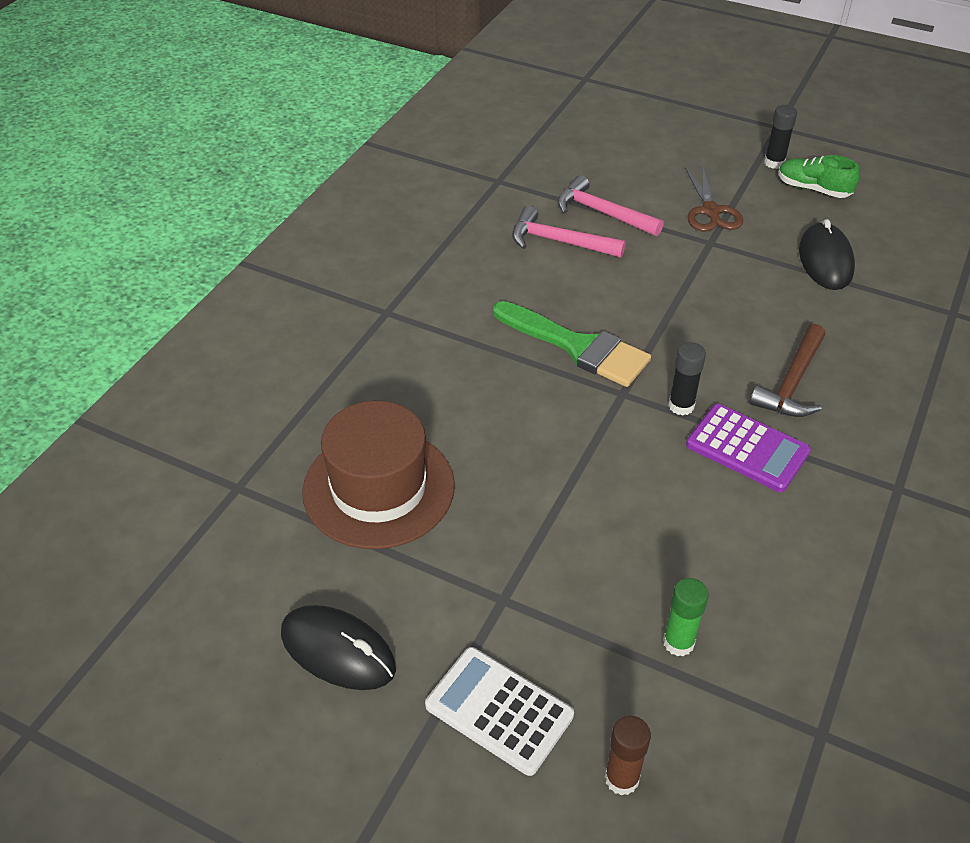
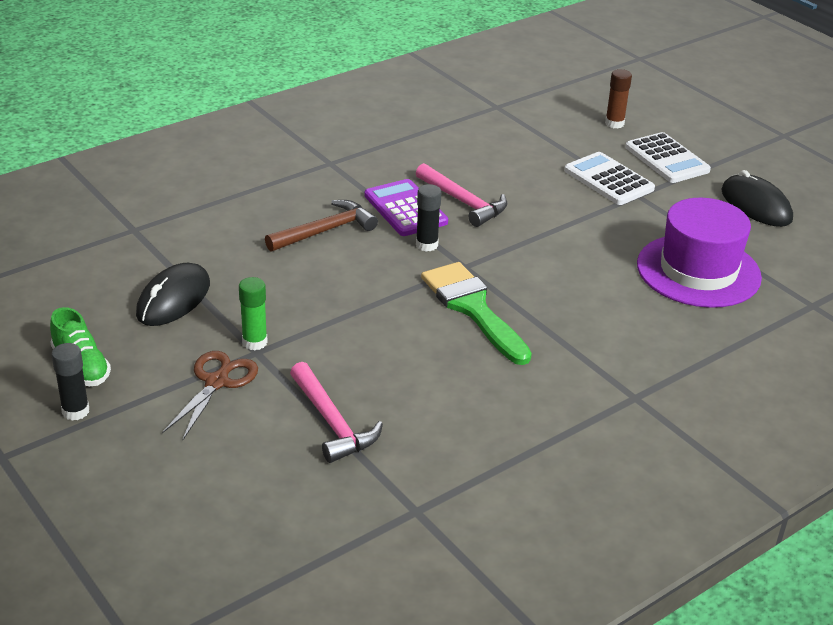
camera: 155 degrees left, 10 degrees down
(378, 488) = (698, 271): brown hat -> purple hat
(556, 616) = (608, 180): none -> white calculator
(558, 241) = (408, 407): pink hammer -> pink hammer (463, 202)
(678, 642) = (542, 151): green glue stick -> green glue stick (254, 342)

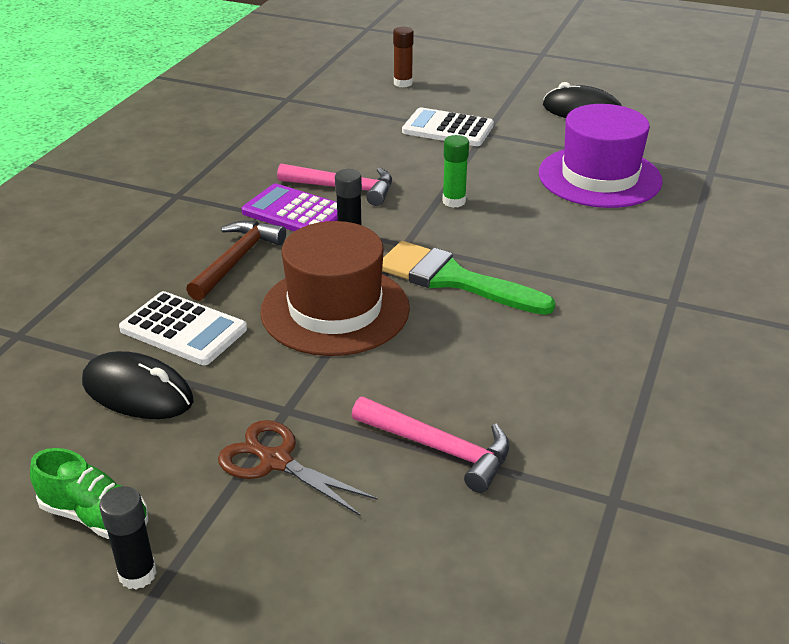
camera: 30 degrees left, 0 degrees up
(173, 299) = (138, 392): black mouse -> black mouse turned 60 degrees counterclockwise
(217, 382) = (275, 461): brown scissors -> brown scissors turned 45 degrees counterclockwise
(254, 342) = (274, 400): green glue stick -> green glue stick (454, 201)
(359, 296) = (335, 310): none -> brown hat
(666, 159) = (475, 98): white calculator -> white calculator (183, 329)

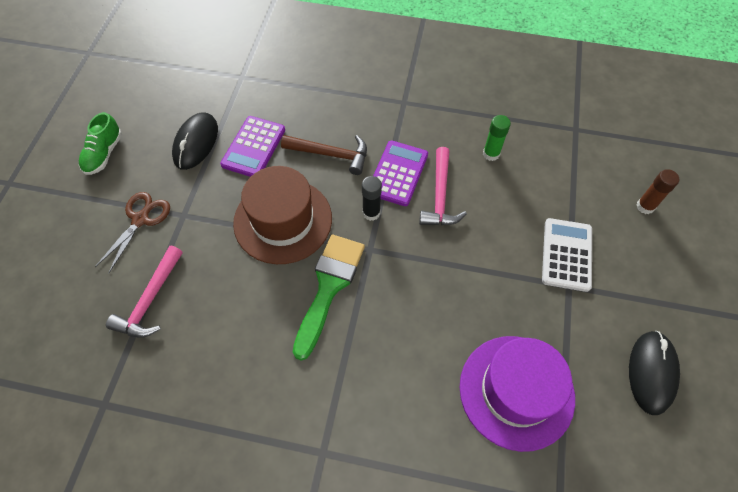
camera: 80 degrees right, 25 degrees up
(137, 574) = (66, 181): black glue stick -> none
(183, 329) = (253, 147): white calculator -> purple calculator
(454, 201) = (440, 274): green glue stick -> green glue stick (491, 154)

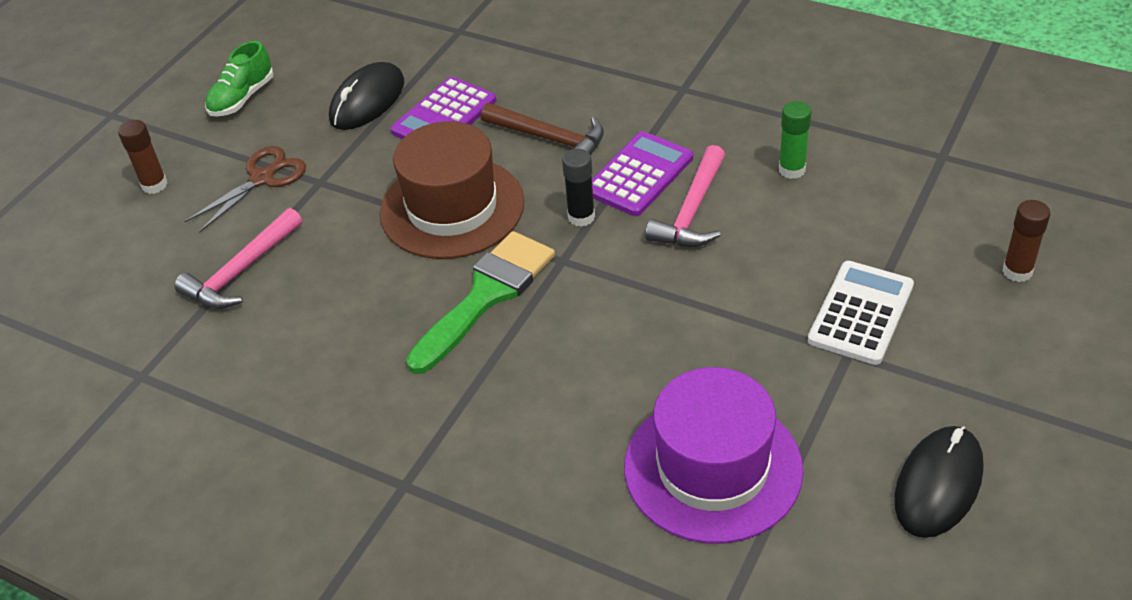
camera: 20 degrees right, 15 degrees down
(61, 238) = (154, 185): none -> brown glue stick

